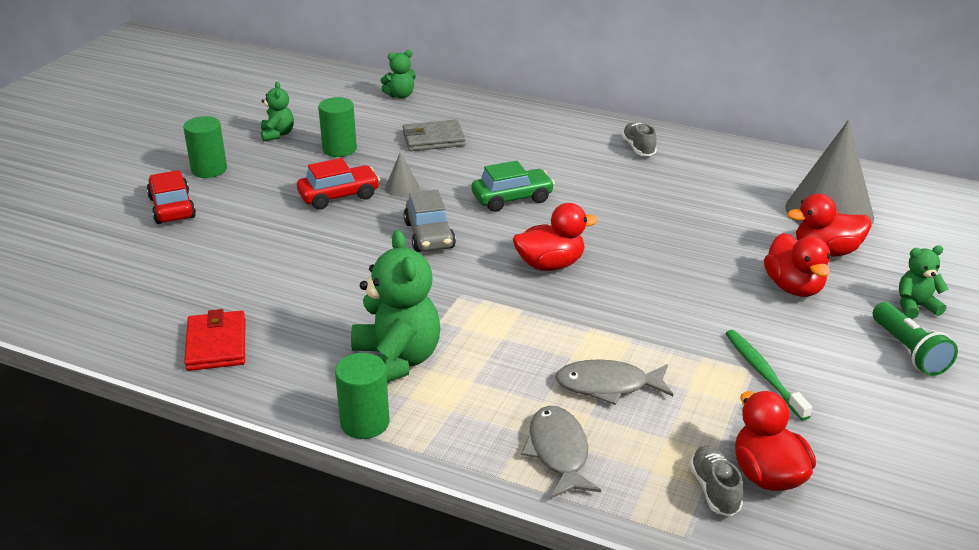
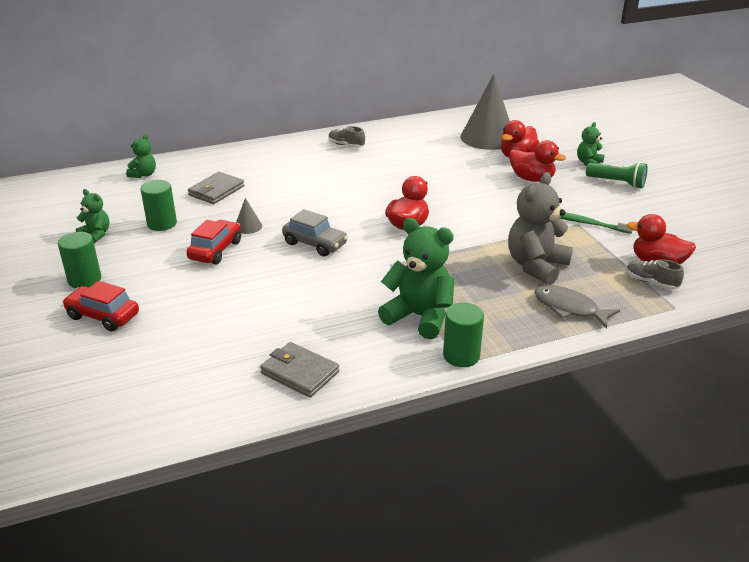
camera: 45 degrees left, 0 degrees up
(216, 345) = (300, 373): red wallet -> grey wallet
(512, 199) = (326, 202): green car -> none
(608, 386) = (536, 266): grey fish -> grey teddy bear

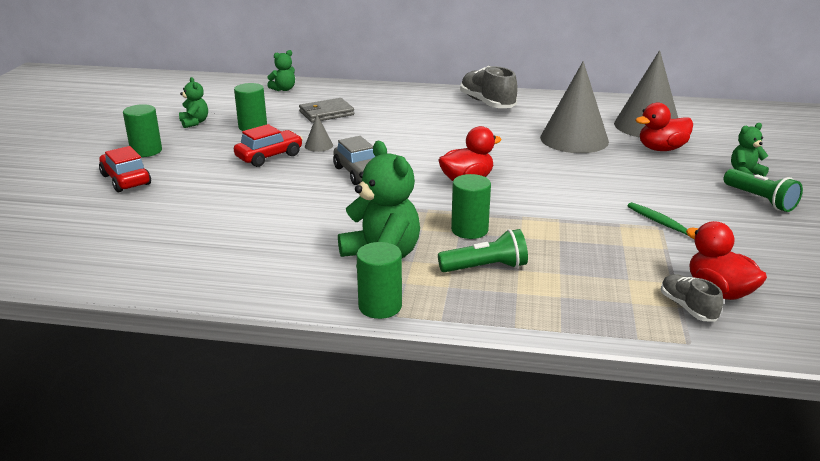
camera: 30 degrees right, 5 degrees down
(300, 373) = (216, 270): grey wallet -> none
(346, 145) = (487, 103): grey shoe -> grey shoe, size x1.78
(448, 164) = (574, 139): none -> grey cone
(456, 269) = (469, 230): none -> green cylinder
(499, 297) = (485, 267): none -> green flashlight
(532, 179) = (654, 172): red duck -> none
(536, 266) = (561, 252): grey teddy bear -> none
(569, 308) = (552, 302): grey fish -> none

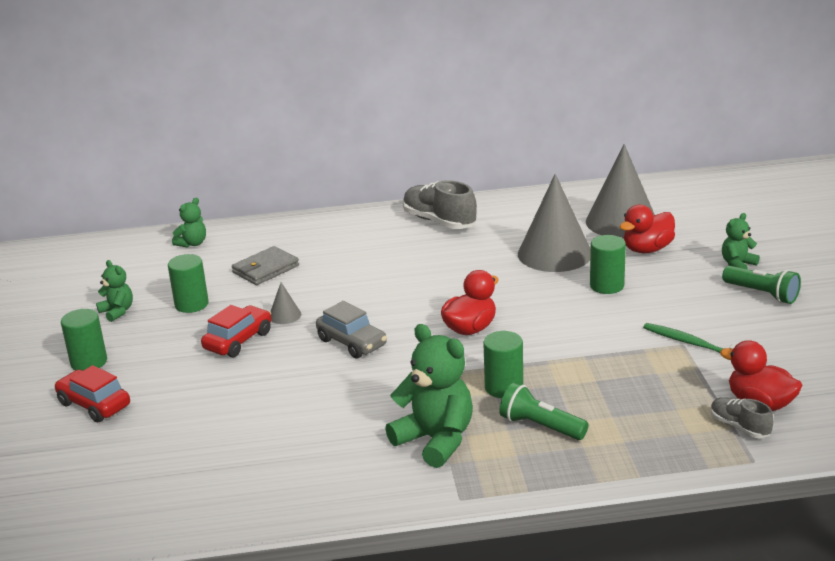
camera: 15 degrees left, 0 degrees up
(380, 306) = (463, 490): green cylinder -> green cylinder (607, 286)
(485, 267) = (540, 426): green flashlight -> green flashlight turned 120 degrees counterclockwise

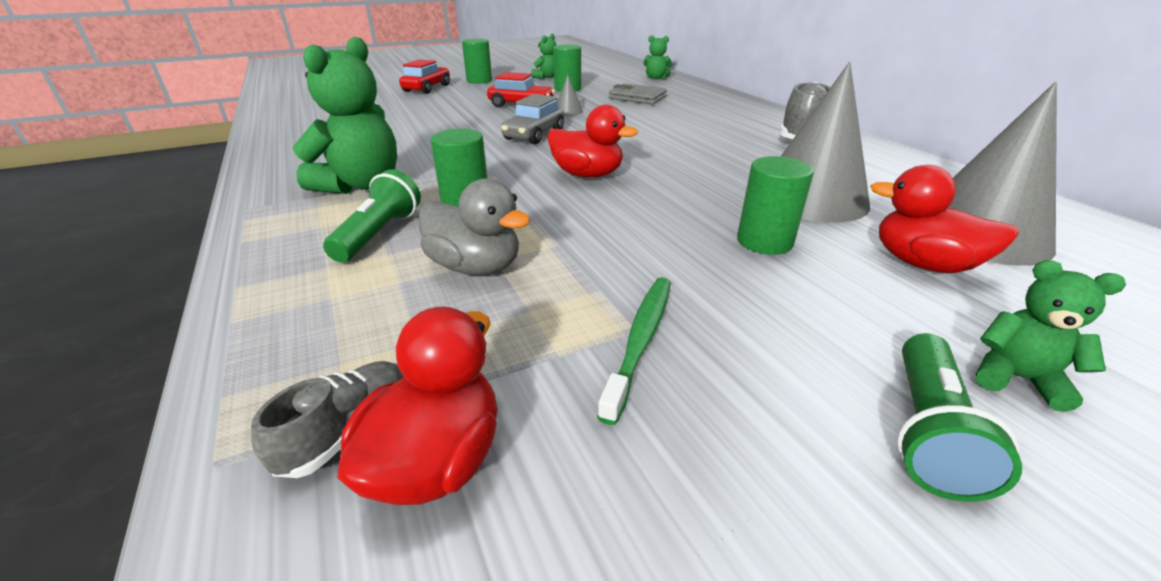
camera: 70 degrees right, 5 degrees up
(603, 387) = (475, 267): none -> grey duck

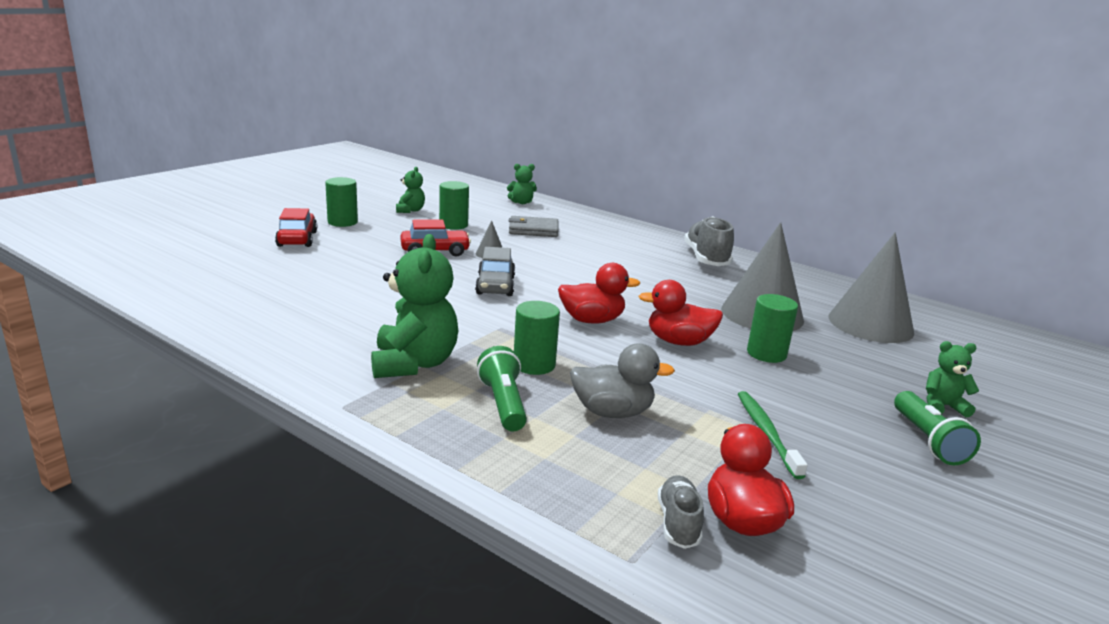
camera: 30 degrees left, 10 degrees down
(923, 264) = (859, 351): red duck -> red duck (679, 342)

